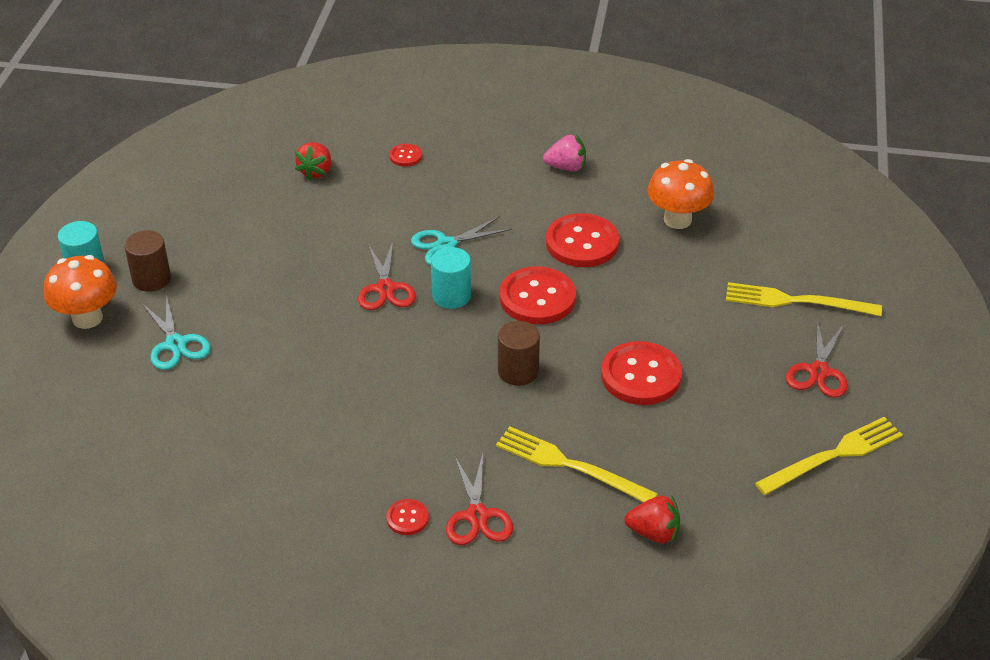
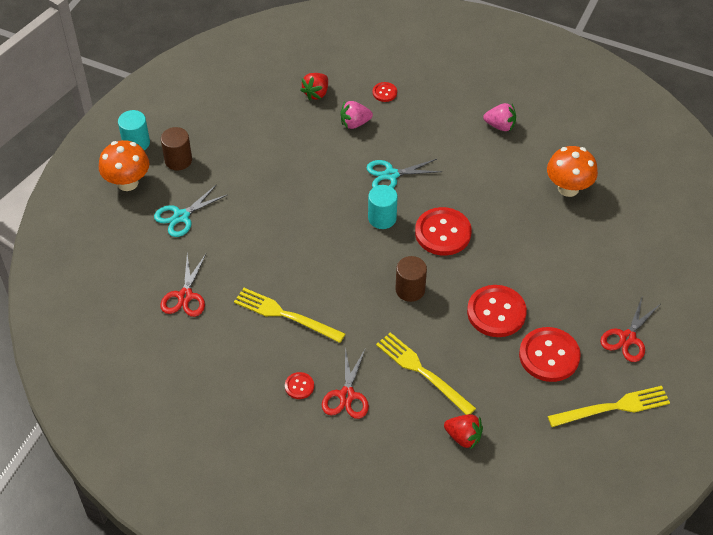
camera: 15 degrees right, 10 degrees up
(175, 344) = (181, 216): turquoise scissors -> turquoise scissors turned 60 degrees clockwise
(378, 196) = (355, 123): none -> pink strawberry
(385, 289) = (337, 202): red scissors -> red scissors (185, 296)
(582, 243) = (490, 193): red button -> red button (549, 356)
(796, 301) = (632, 276): yellow fork -> yellow fork (285, 315)

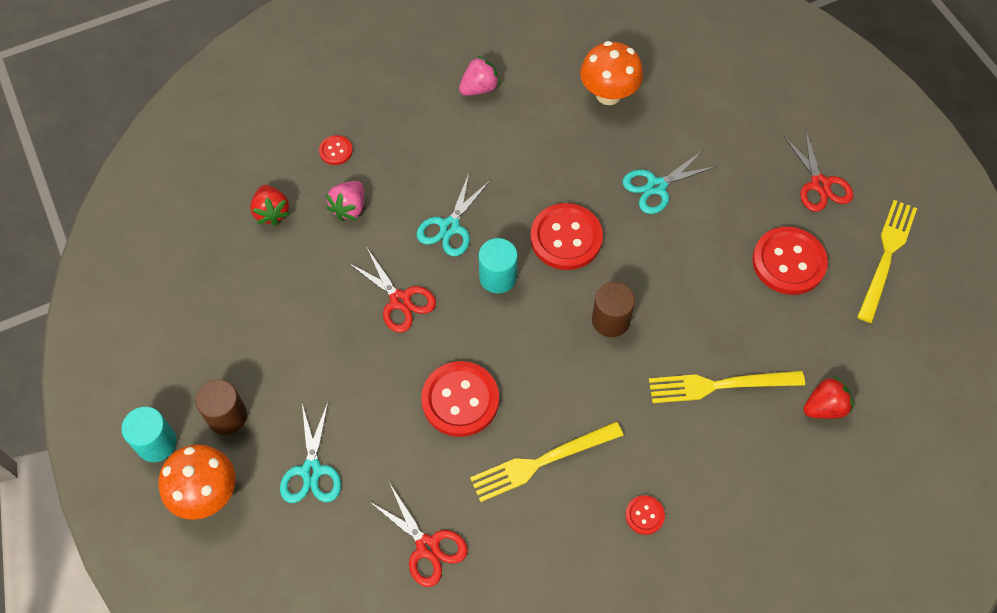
camera: 50 degrees left, 10 degrees up
(346, 395) = (692, 477): red scissors -> red scissors (400, 300)
(496, 312) = (702, 267): red button -> red button (460, 400)
(528, 254) = (656, 186): none -> turquoise scissors

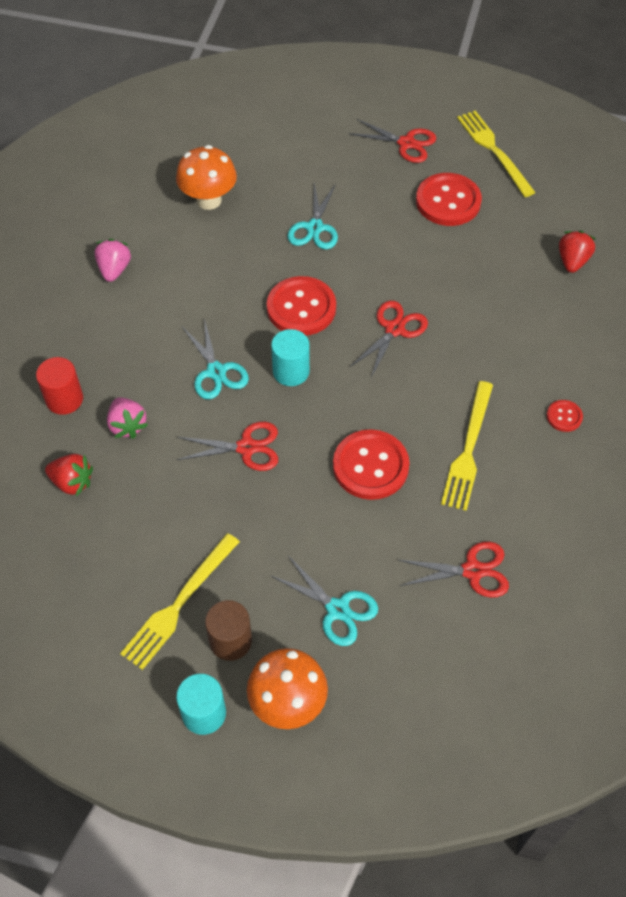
camera: 50 degrees left, 5 degrees down
(336, 151) = (64, 399): red button -> red cylinder
(610, 320) = (394, 329): brown cylinder -> red scissors
(720, 385) = (504, 304): yellow fork -> yellow fork (179, 604)

